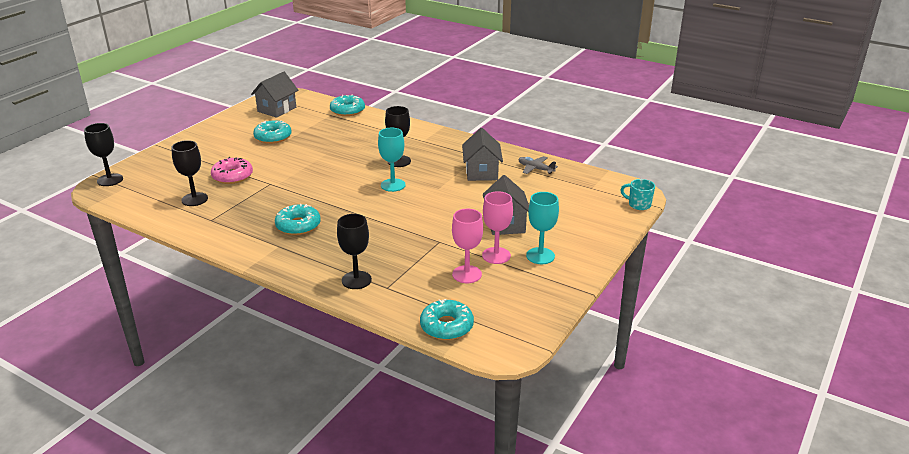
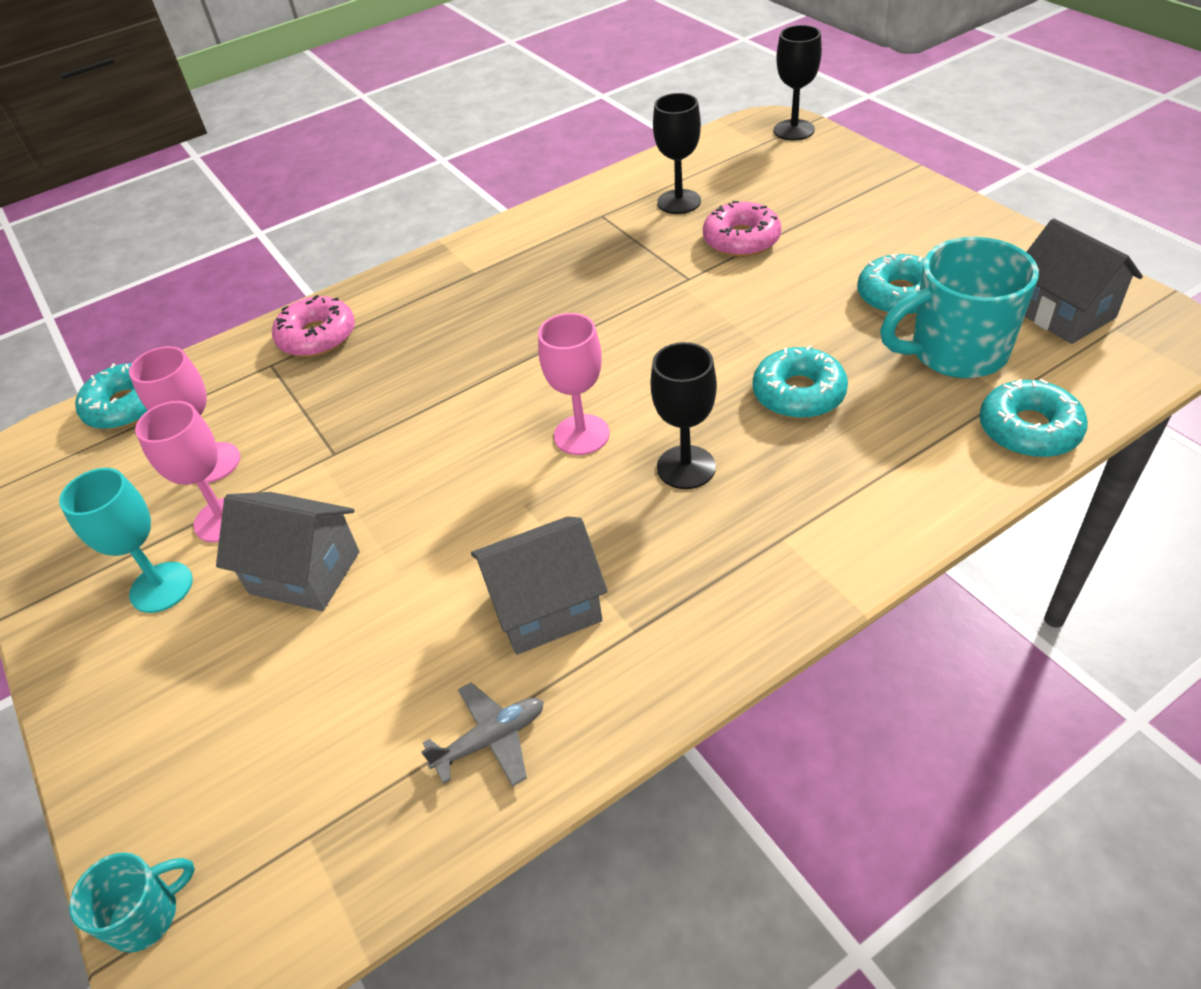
camera: 120 degrees right, 15 degrees up
(298, 225) = (518, 296): turquoise donut -> turquoise donut (798, 394)
(308, 124) = (955, 352): none -> turquoise mug
(356, 280) = (317, 337): black goblet -> pink donut
(393, 185) = (581, 435): turquoise goblet -> pink goblet
(481, 172) = (545, 607): grey house -> grey house turned 45 degrees counterclockwise

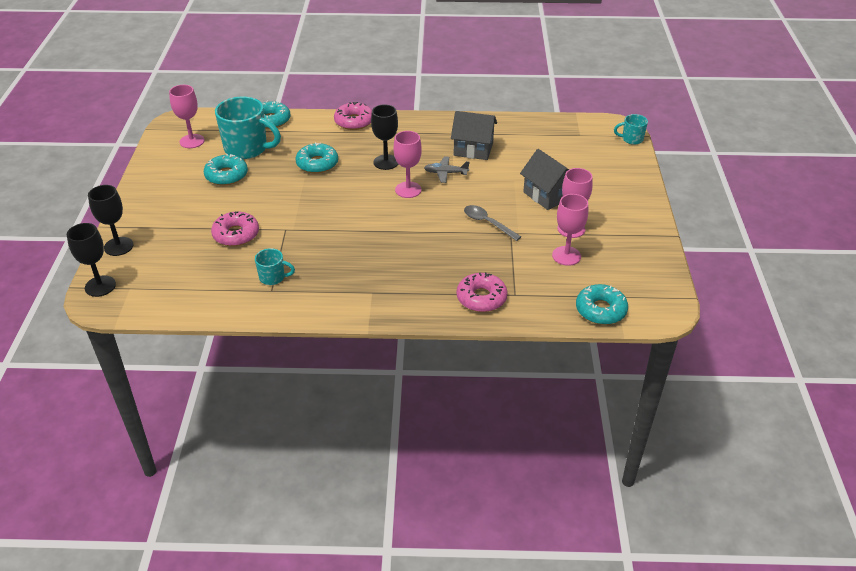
camera: 150 degrees left, 5 degrees down
(161, 587) = (605, 216): turquoise goblet -> none
(386, 449) = (487, 223): none -> grey spoon
(491, 740) = (516, 130): grey plane -> grey plane (445, 173)
(618, 226) = (273, 278): none -> turquoise mug
(679, 202) = (226, 274): black goblet -> black goblet (118, 246)
(877, 528) = (354, 121): none -> pink donut
(1063, 313) = (192, 141): grey house -> pink goblet

